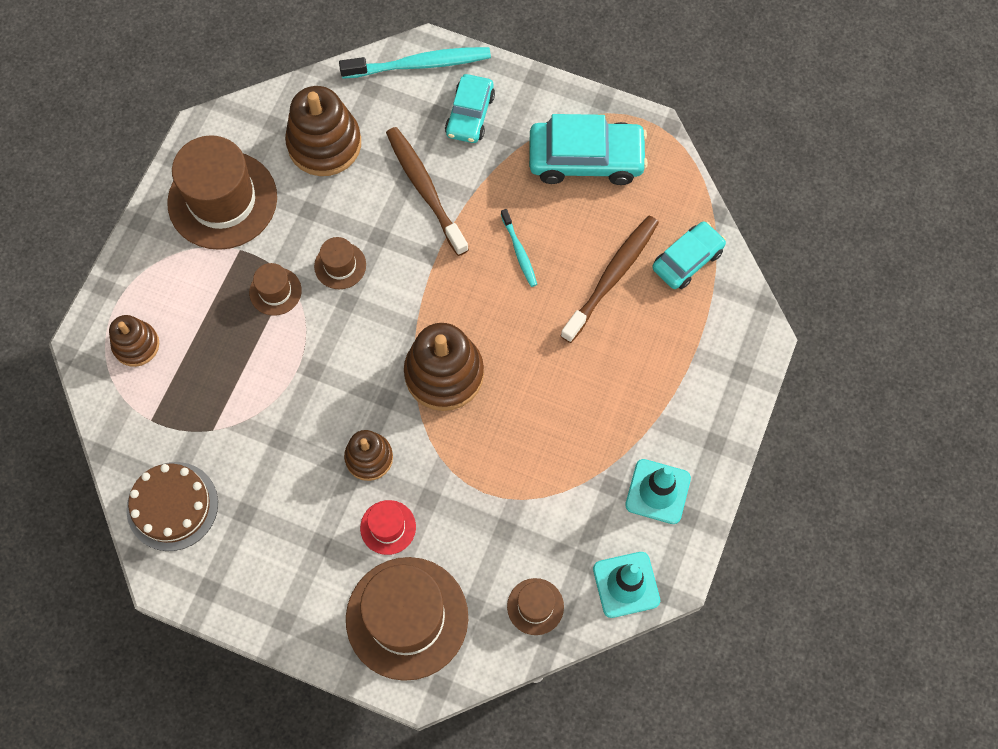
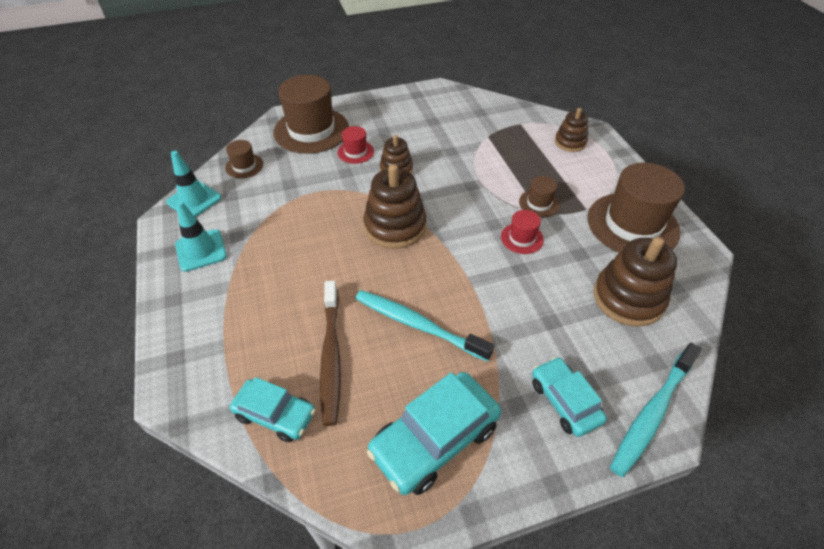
camera: 140 degrees right, 20 degrees down
(172, 506) = (468, 106): brown cake -> none
(340, 265) = (522, 238): brown hat -> red hat
(425, 189) = (528, 319): brown toothbrush -> none
(519, 252) = (418, 325): turquoise toothbrush -> turquoise toothbrush, size x1.86
(687, 260) = (275, 414): turquoise car -> turquoise car turned 75 degrees counterclockwise

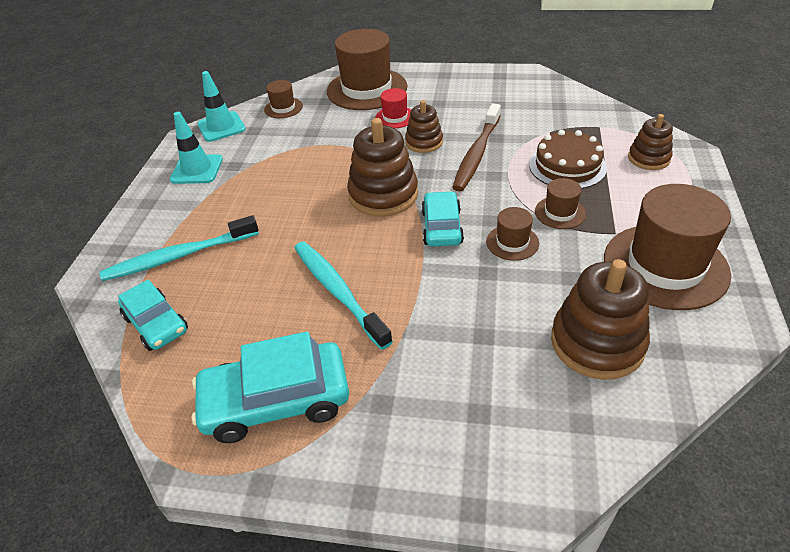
camera: 30 degrees right, 5 degrees down
(331, 356) = (238, 292): brown toothbrush -> brown toothbrush (476, 154)
(519, 163) = (567, 166): none -> brown cake
(522, 238) = (512, 242): red hat -> brown hat
(564, 401) = (437, 420): turquoise car -> turquoise car (442, 227)
(652, 413) = (533, 474): turquoise toothbrush -> turquoise toothbrush (179, 256)

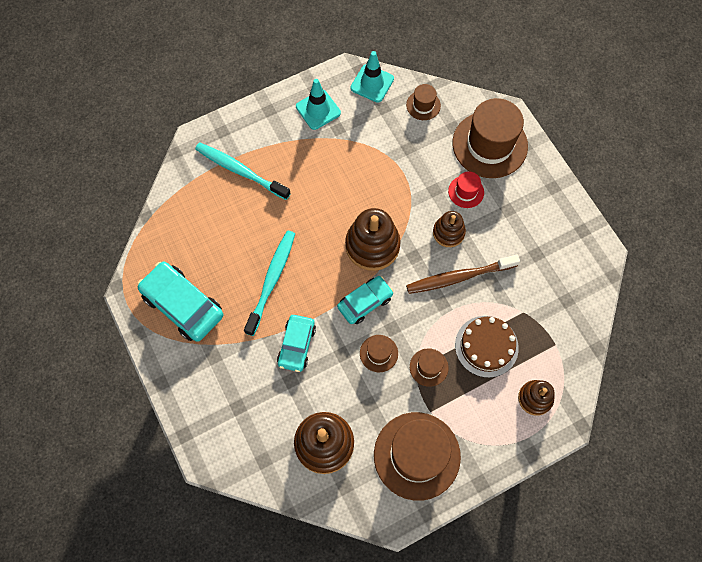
camera: 50 degrees right, 25 degrees up
(156, 324) = (189, 205): turquoise car -> turquoise car (296, 345)

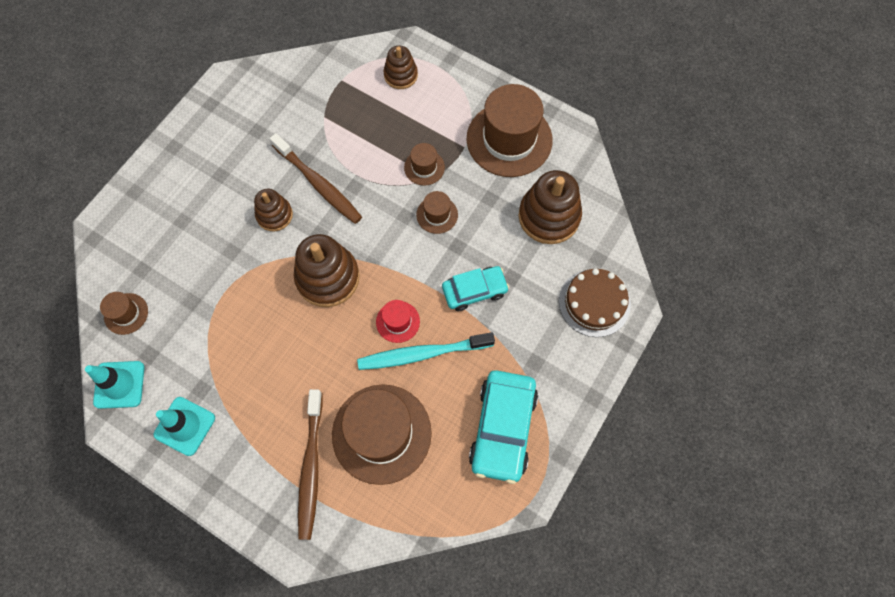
camera: 120 degrees left, 0 degrees up
(240, 171) = (311, 467): turquoise toothbrush -> brown toothbrush
(365, 302) = (393, 253): turquoise car -> none
(466, 191) = (218, 221): red hat -> red hat (398, 321)
(486, 346) = (375, 131): brown cake -> brown cake (594, 303)
(489, 144) = (148, 224): brown hat -> brown hat (381, 433)

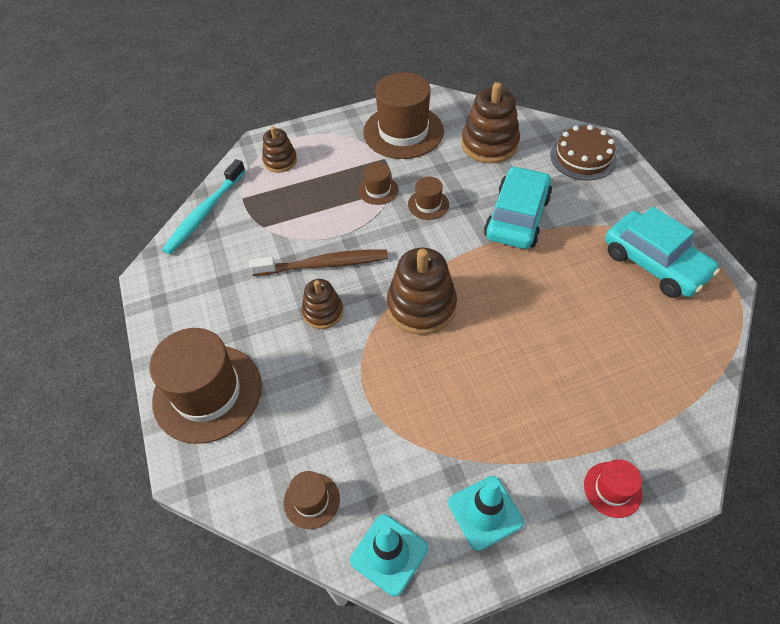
camera: 50 degrees left, 15 degrees down
(311, 467) = (605, 421): brown toothbrush -> none
(381, 433) = (605, 347): brown hat -> brown hat (207, 393)
(398, 321) = (505, 280): red hat -> red hat (612, 489)
(422, 354) = (548, 279): turquoise toothbrush -> turquoise toothbrush (204, 213)
(474, 291) = (517, 217): turquoise car -> turquoise car, size x1.58

